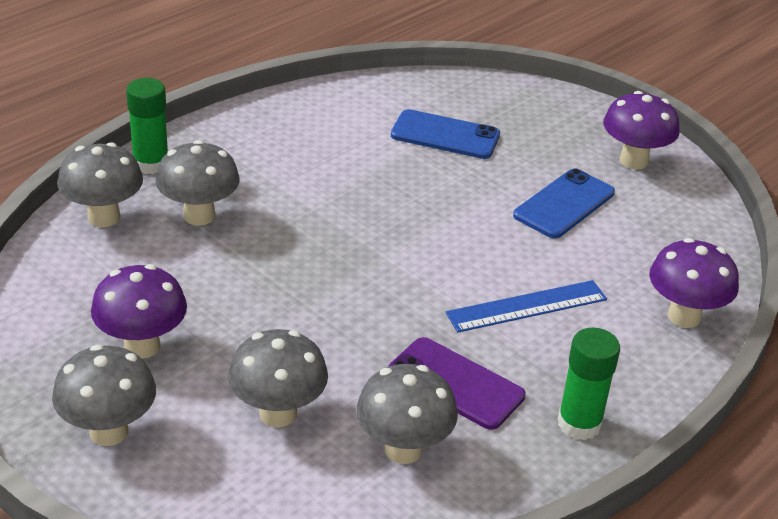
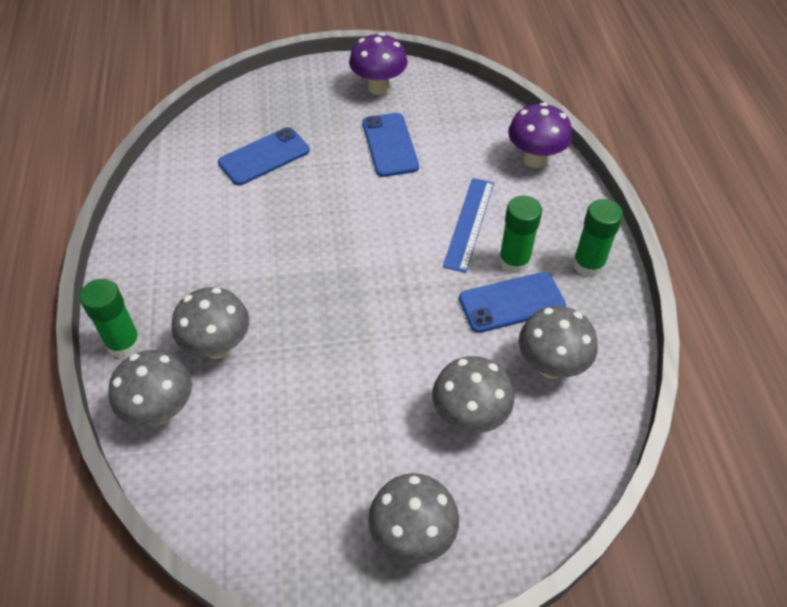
camera: 50 degrees left, 15 degrees up
(142, 346) = (336, 464): purple mushroom -> none
(456, 383) = (511, 302): purple phone -> blue phone
(514, 362) = (514, 261): none -> green glue stick

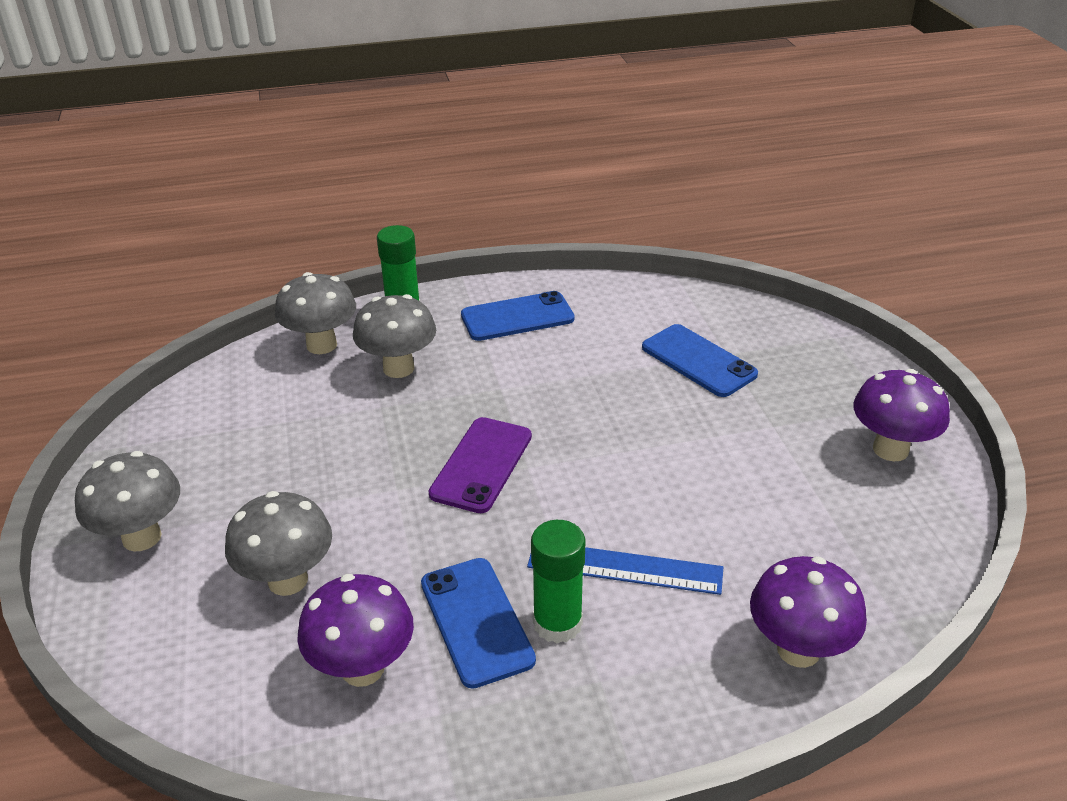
camera: 85 degrees right, 15 degrees down
(358, 293) = (481, 465): none -> purple phone
(390, 145) = (765, 471): blue phone -> blue phone (517, 317)
(551, 366) = (363, 668): grey mushroom -> purple mushroom
(588, 264) = (564, 723): green glue stick -> none

